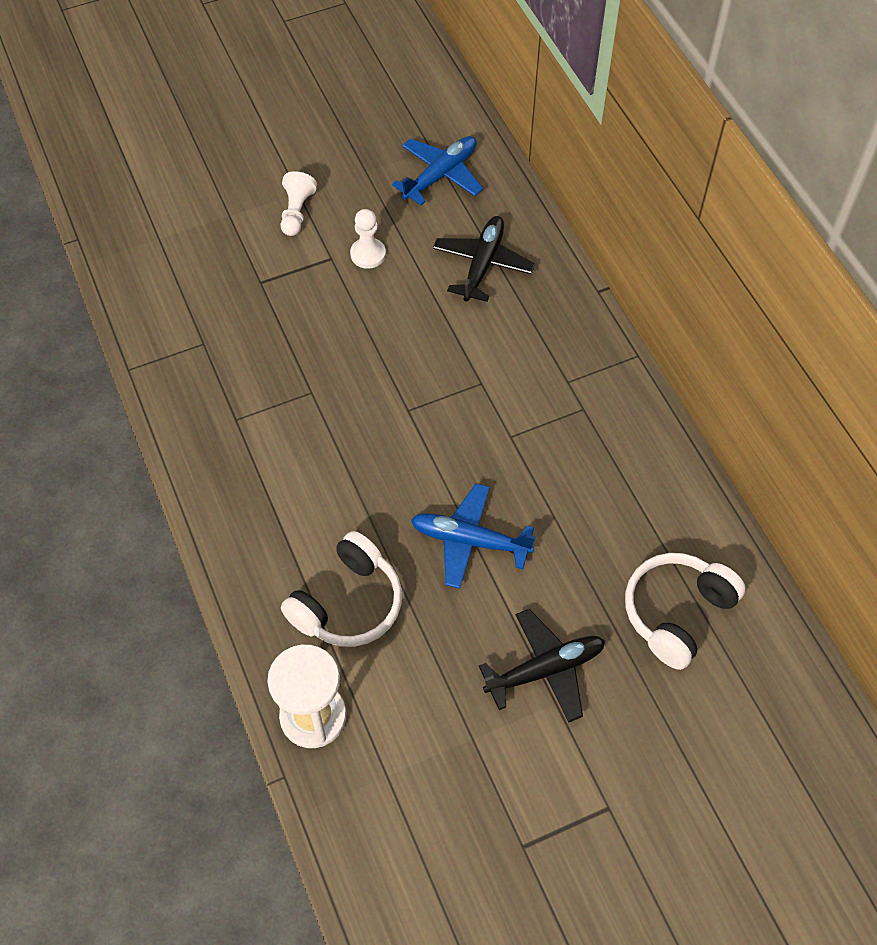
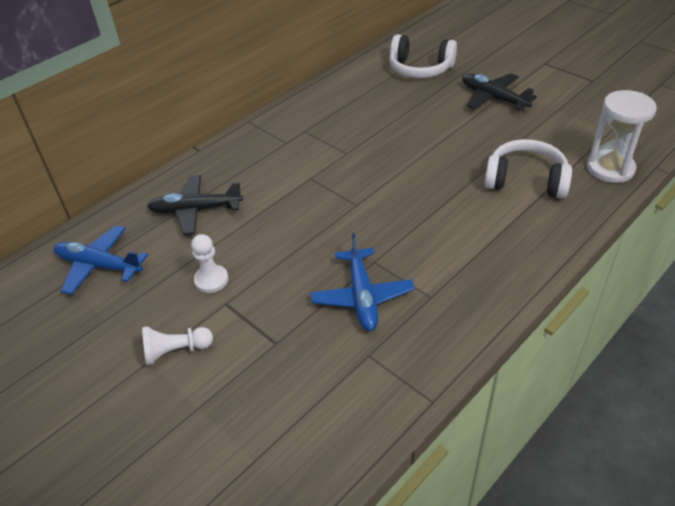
camera: 110 degrees left, 15 degrees down
(469, 540) = (437, 146): blue plane -> blue plane (362, 297)

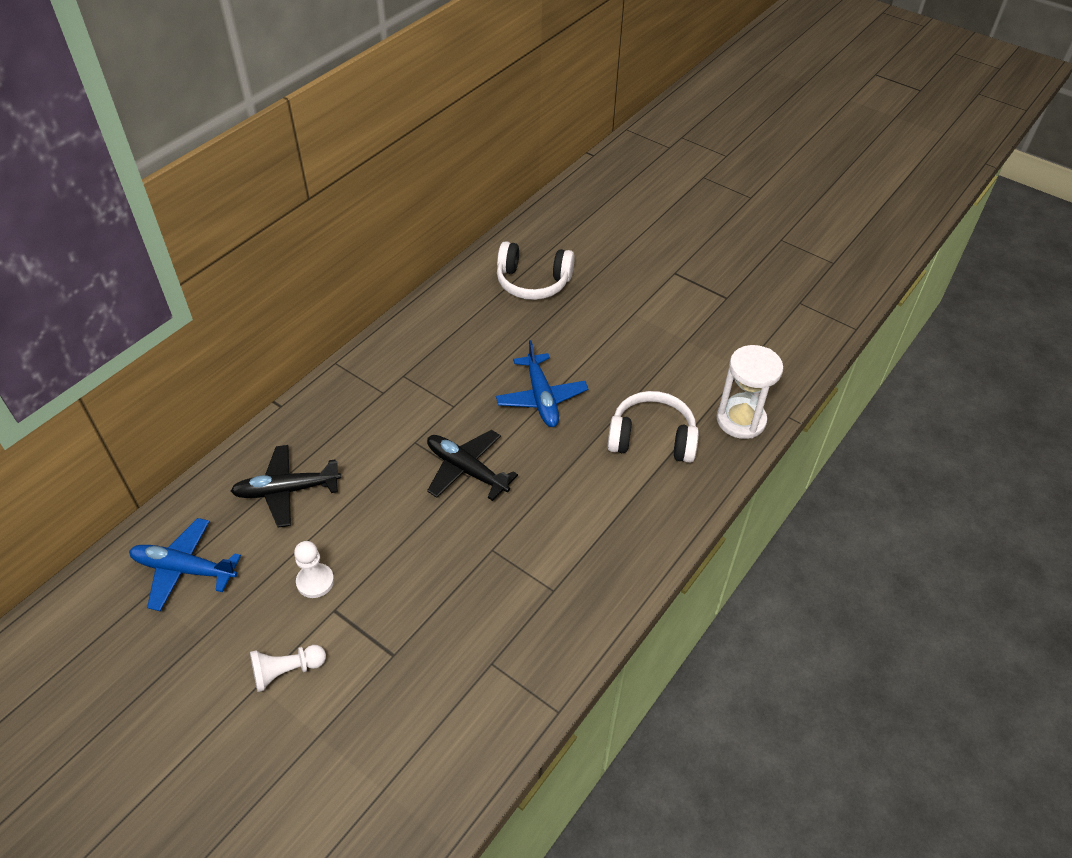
camera: 10 degrees left, 5 degrees up
(362, 297) = (481, 594): blue plane -> blue plane (541, 398)
(493, 98) = (616, 325): black plane -> black plane (466, 470)

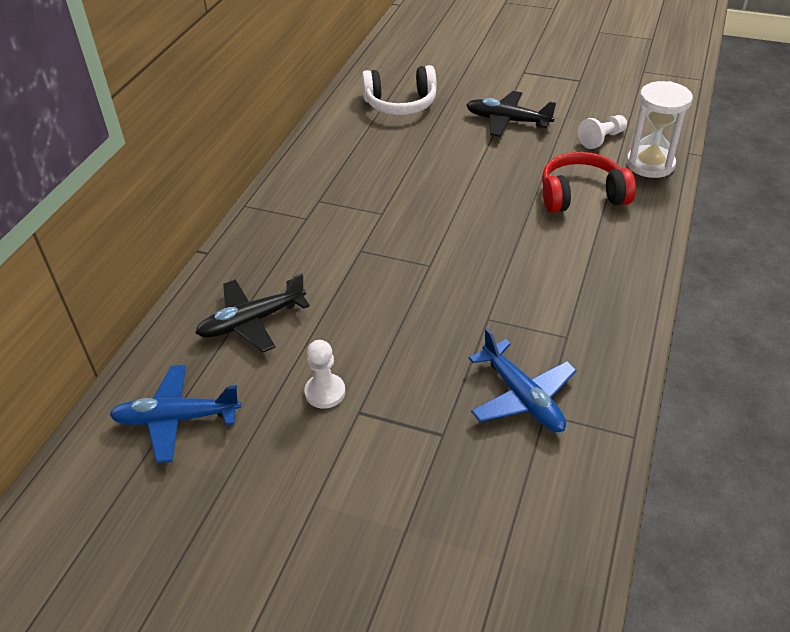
camera: 15 degrees left, 5 degrees down
(286, 671) = (338, 481): white pawn -> white pawn (601, 139)
(466, 470) = (424, 260): black plane -> black plane (507, 121)
(541, 398) = (461, 188): blue plane -> blue plane (522, 397)
(652, 438) = (581, 195): white headphones -> red headphones

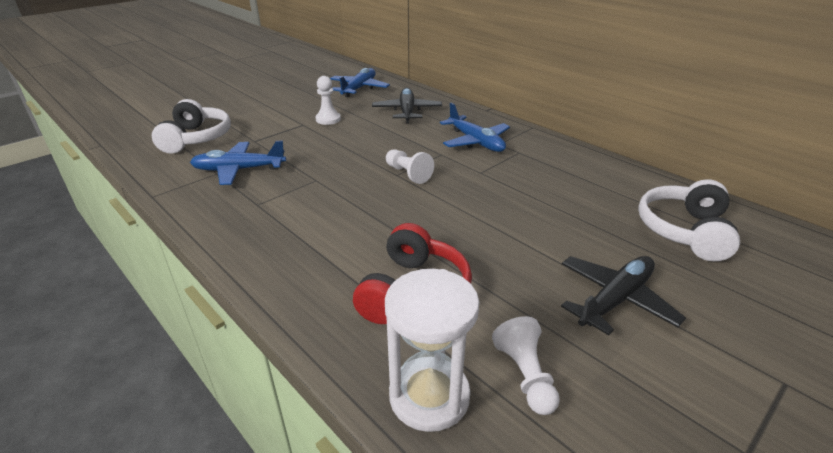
camera: 115 degrees right, 10 degrees down
(312, 235) = (476, 142): none -> blue plane
(422, 257) = (408, 174): none -> white pawn
(485, 511) = (196, 138): none -> white headphones

